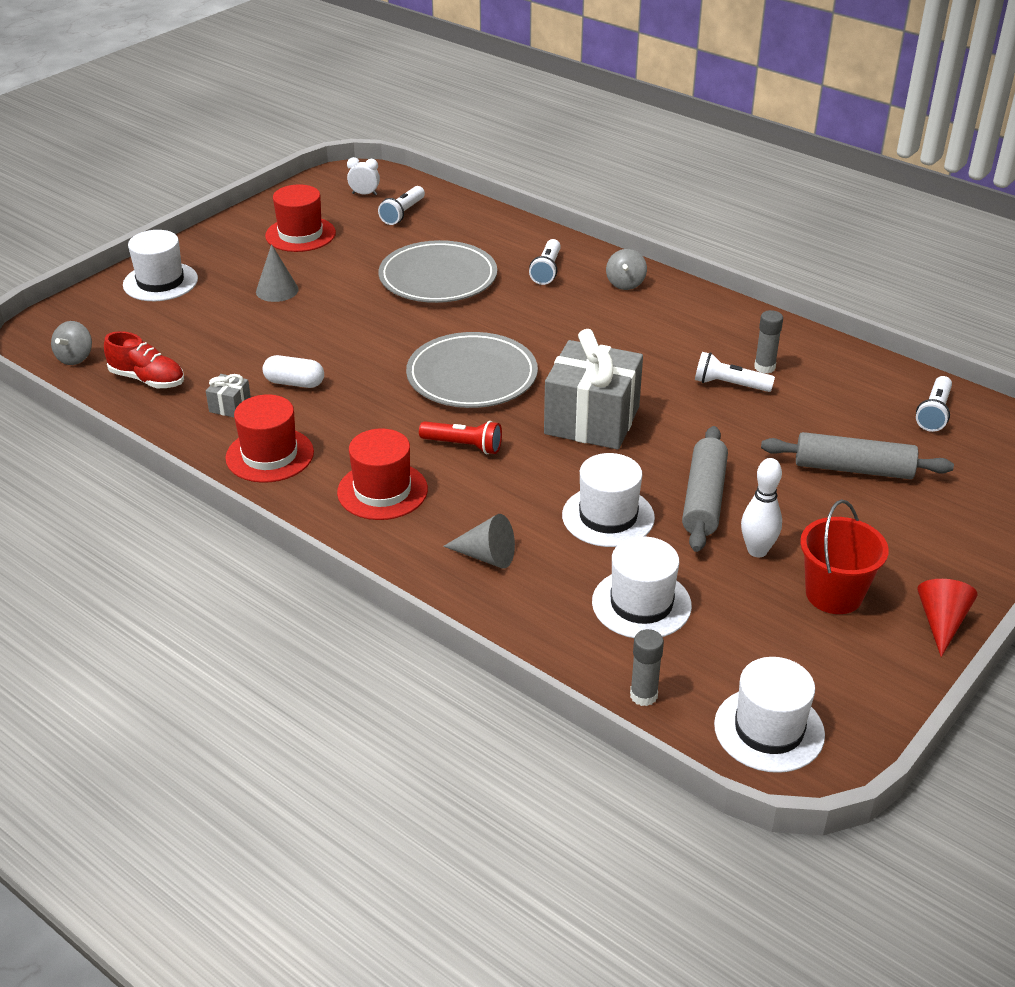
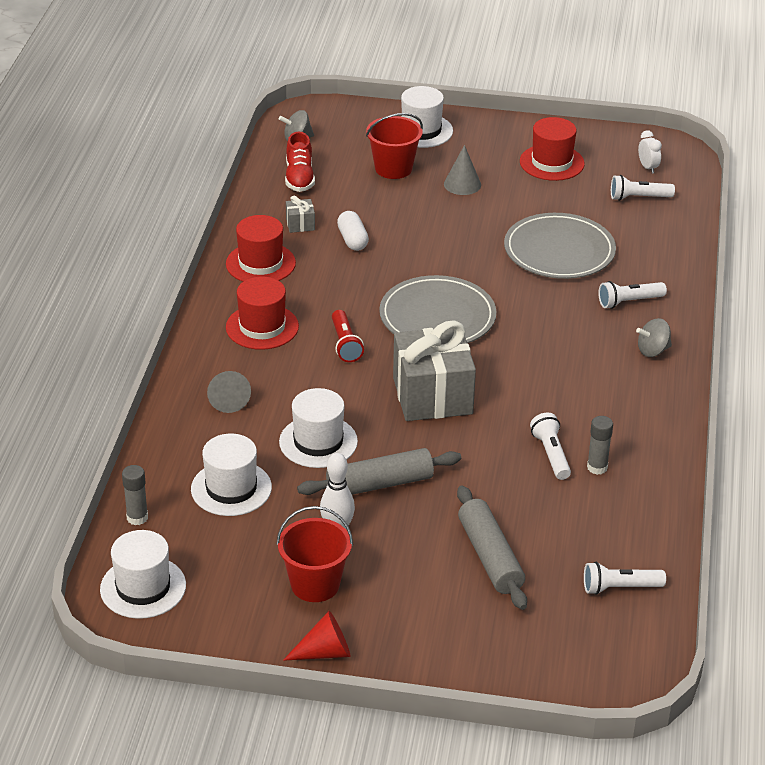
camera: 60 degrees right, 0 degrees up
(203, 318) = (393, 168): none -> red bucket

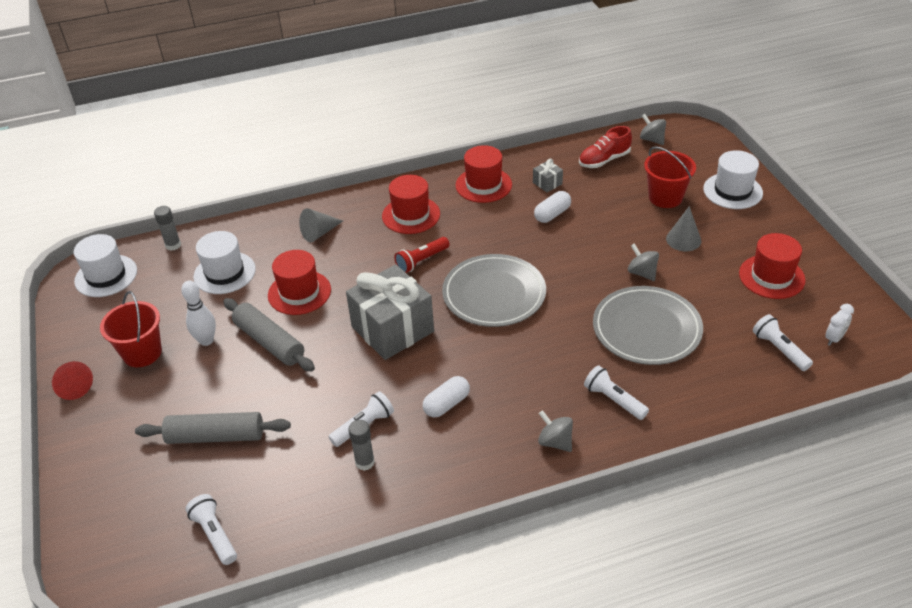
camera: 65 degrees right, 5 degrees up
(318, 442) = (299, 292): white hat -> red hat
(486, 224) = (642, 273): none -> grey spinning top
(490, 557) = (216, 436): grey rolling pin -> grey rolling pin turned 45 degrees clockwise
(561, 395) = (446, 404): none -> white capsule

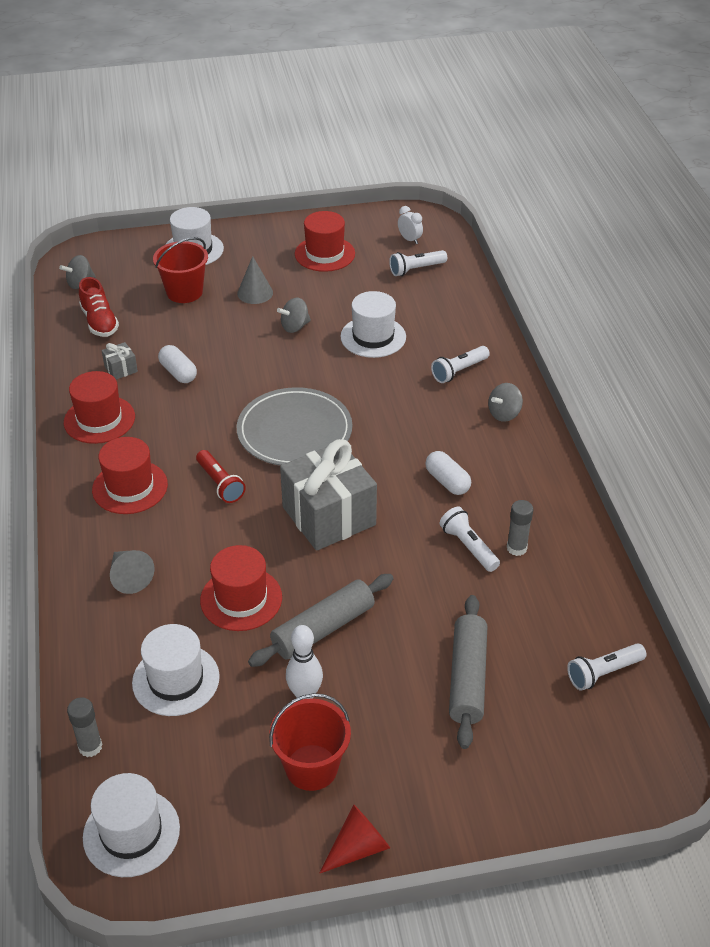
camera: 85 degrees left, 0 degrees up
(646, 329) = (373, 337): grey plate -> white hat

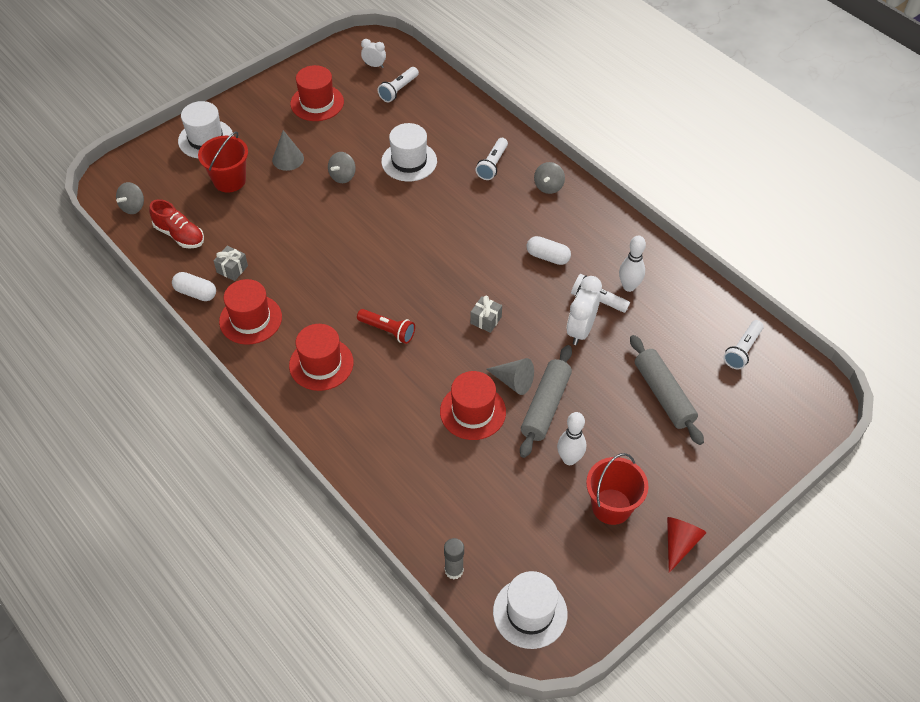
camera: 30 degrees left, 10 degrees up
(129, 577) = (379, 434): grey cone -> grey cone (513, 381)
(176, 680) = (474, 493): white hat -> none
(178, 373) = (281, 253): white capsule -> white capsule (196, 293)
(294, 431) = (410, 264): grey plate -> none
(329, 516) = (486, 320): grey gift -> grey gift, size x0.41
(425, 569) = (580, 330): none -> white clock
(516, 548) = (629, 286): grey glue stick -> white bowling pin

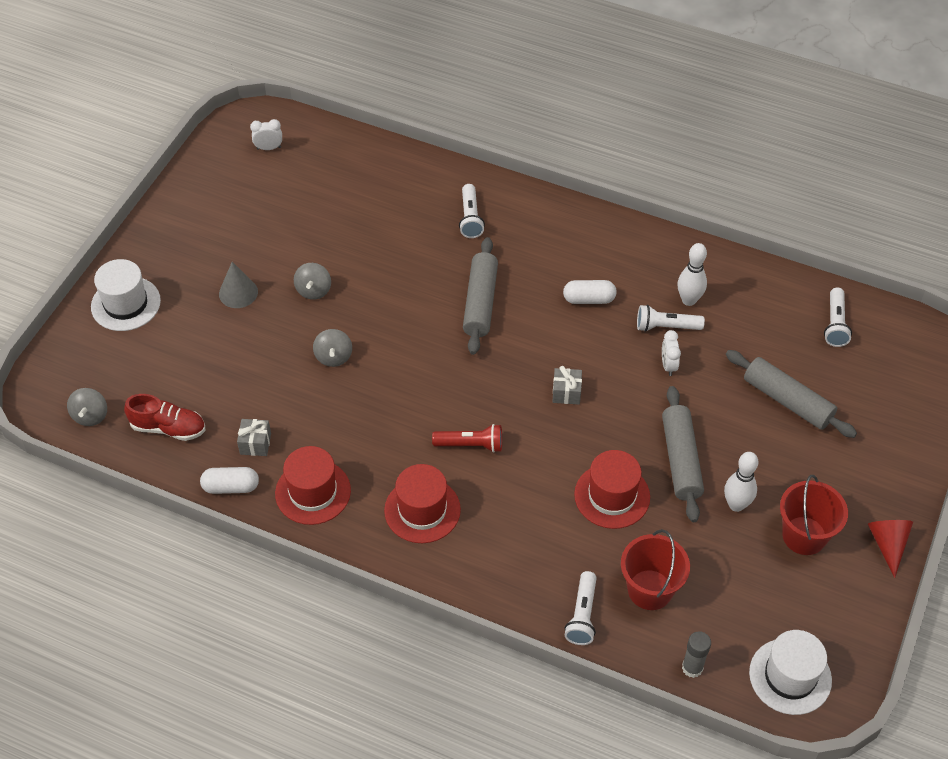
camera: 25 degrees left, 0 degrees up
(229, 180) = (186, 342): red bucket -> red bucket (650, 590)
(317, 103) = (230, 215): red hat -> none
(398, 90) = (314, 168): white flashlight -> white flashlight (582, 615)
(409, 161) = (377, 246): white hat -> none
(461, 229) = (480, 302): none -> grey rolling pin
(513, 381) = (633, 447): grey cone -> none
(548, 186) = (544, 221): grey spinning top -> grey spinning top (333, 357)
(580, 330) = (668, 365): white clock -> white clock, size x0.58

